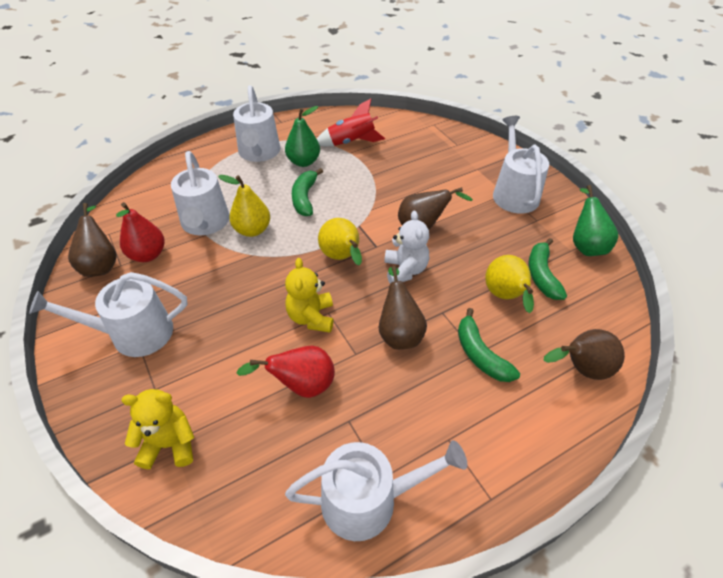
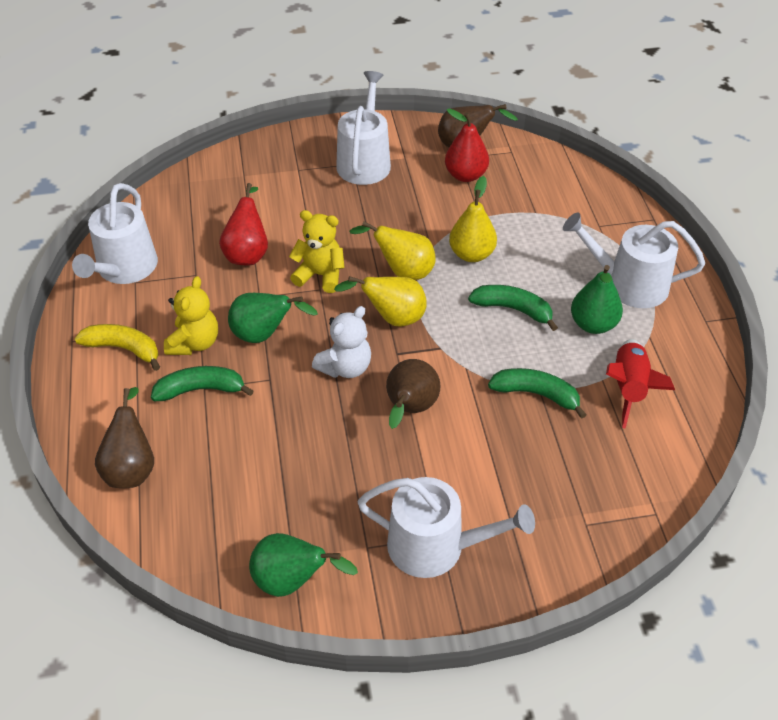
camera: 110 degrees right, 0 degrees up
(169, 444) = (242, 173): yellow teddy bear -> yellow teddy bear (194, 343)
(205, 223) = (499, 219): white watering can -> none
(399, 332) = (264, 335): brown pear -> green pear
(405, 270) = (345, 367): white teddy bear -> white teddy bear turned 60 degrees counterclockwise
(473, 440) = (124, 349): none -> yellow banana
(505, 297) = (258, 445): yellow pear -> yellow pear (402, 271)
(541, 275) = (269, 499): green banana -> green banana (536, 394)

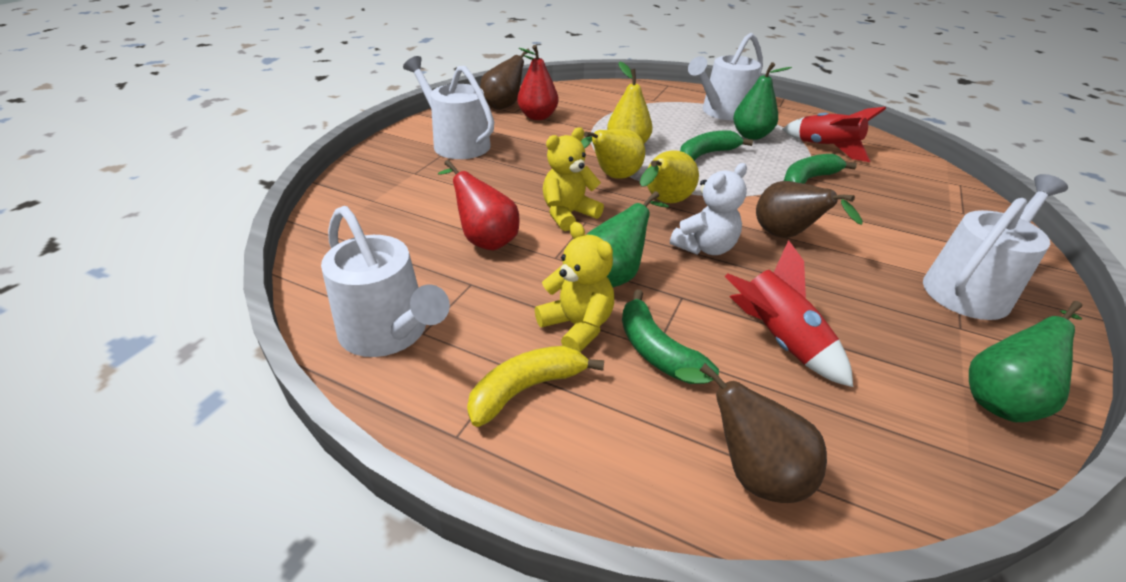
camera: 55 degrees left, 10 degrees down
(201, 389) = (657, 351): green banana -> green banana turned 60 degrees counterclockwise
(262, 445) = (779, 340): none -> red rocket
(345, 367) = (705, 247): white teddy bear -> white teddy bear turned 60 degrees clockwise

